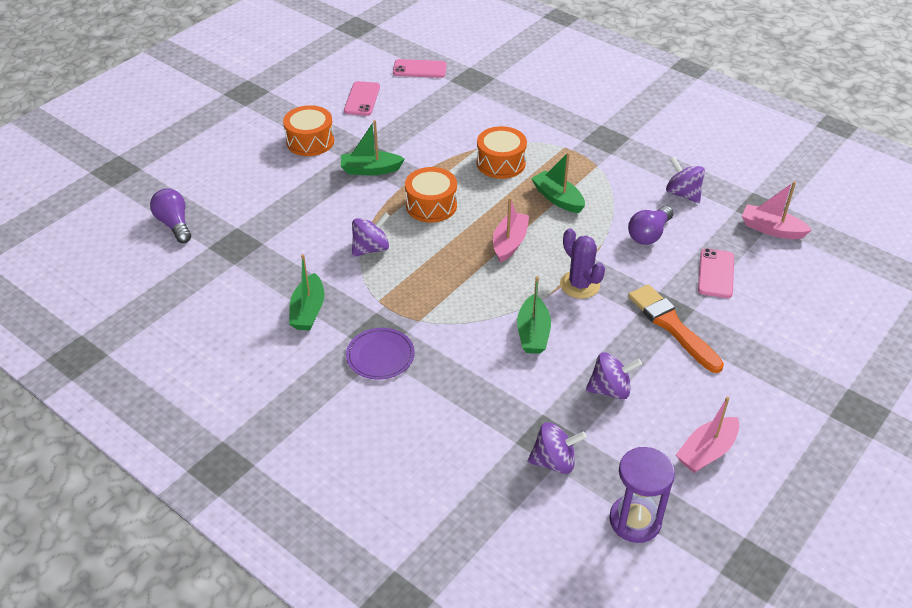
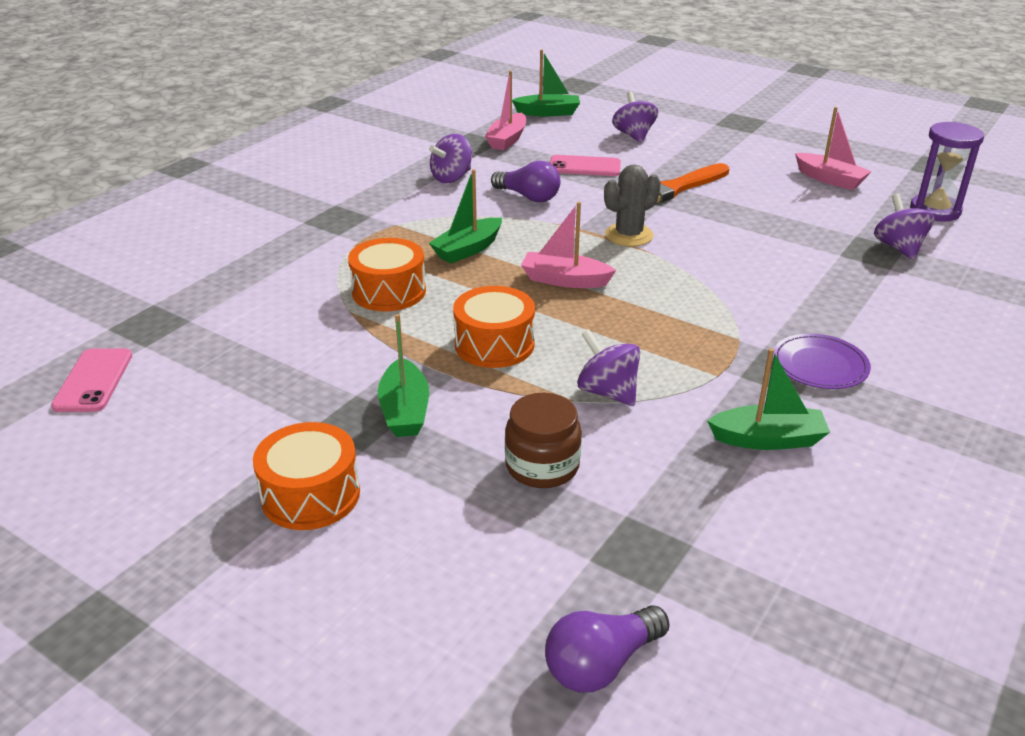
camera: 95 degrees left, 10 degrees down
(310, 217) = (542, 466): none -> brown jar
(362, 99) = (175, 441): pink phone -> none
(533, 333) = (722, 262): green boat -> green boat (548, 113)
(579, 285) = (629, 235): purple cactus -> grey cactus
(610, 389) = (782, 220): purple spinning top -> purple spinning top (634, 135)

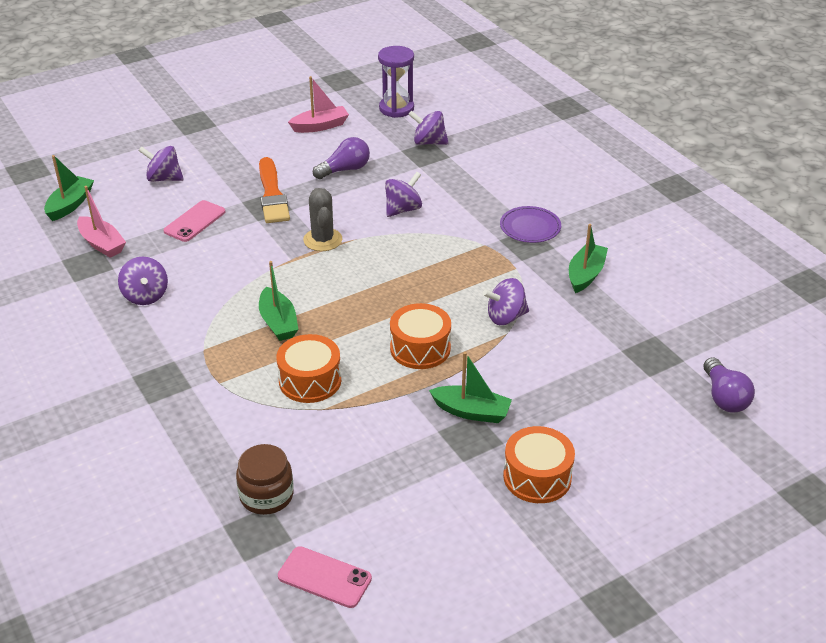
camera: 65 degrees left, 5 degrees up
(528, 197) = (219, 266): purple light bulb -> purple light bulb (345, 170)
(542, 466) = (562, 368): brown jar -> brown jar (266, 496)
(564, 280) = (361, 290): pink boat -> none
(742, 266) = (403, 209): none -> purple spinning top

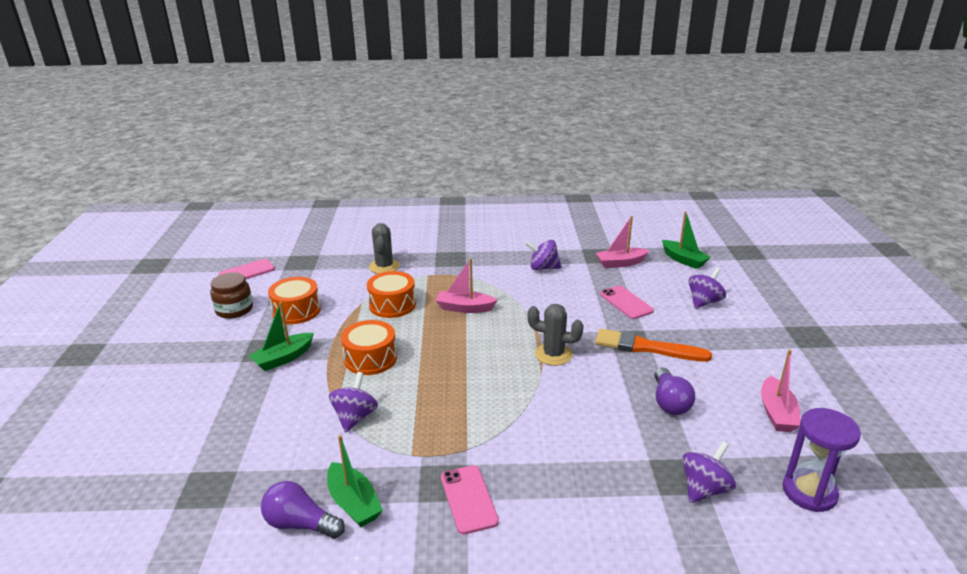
camera: 120 degrees right, 10 degrees down
(220, 434) = (384, 267): none -> grey cactus
(266, 496) = (320, 269): brown jar -> brown jar (234, 309)
(278, 322) = (464, 308): green boat -> pink boat
(403, 209) = (569, 416): purple spinning top -> none
(530, 227) = (468, 499): purple plate -> pink phone
(537, 477) = (196, 363): orange drum -> orange drum (296, 311)
(724, 397) = (106, 508): purple light bulb -> purple light bulb (300, 524)

